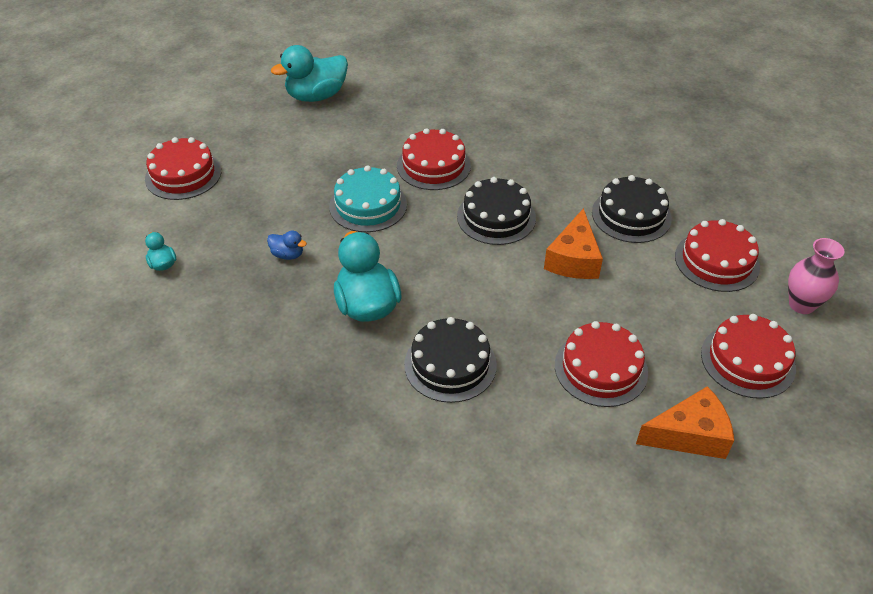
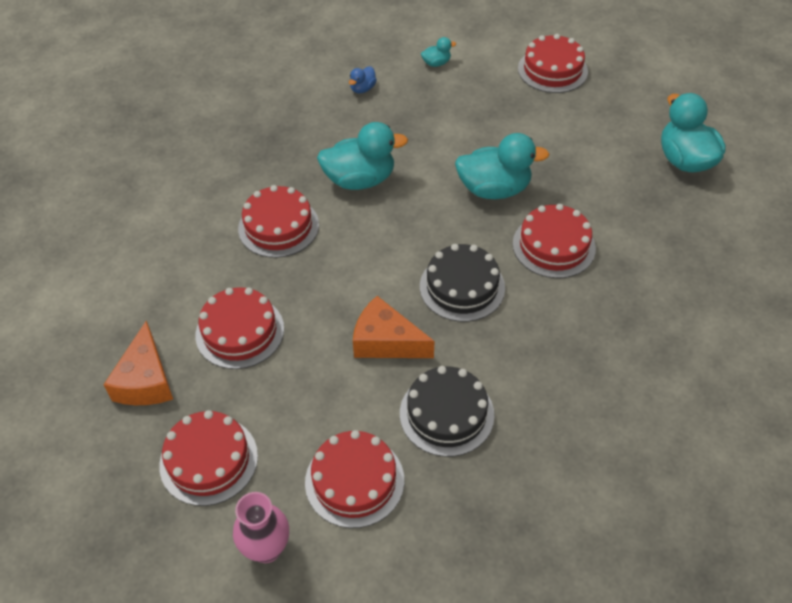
camera: 100 degrees right, 5 degrees up
(288, 254) = (434, 133): blue duck -> blue duck (362, 89)
(368, 205) = (494, 189): turquoise cake -> turquoise duck
(450, 364) = (278, 226): black cake -> red cake

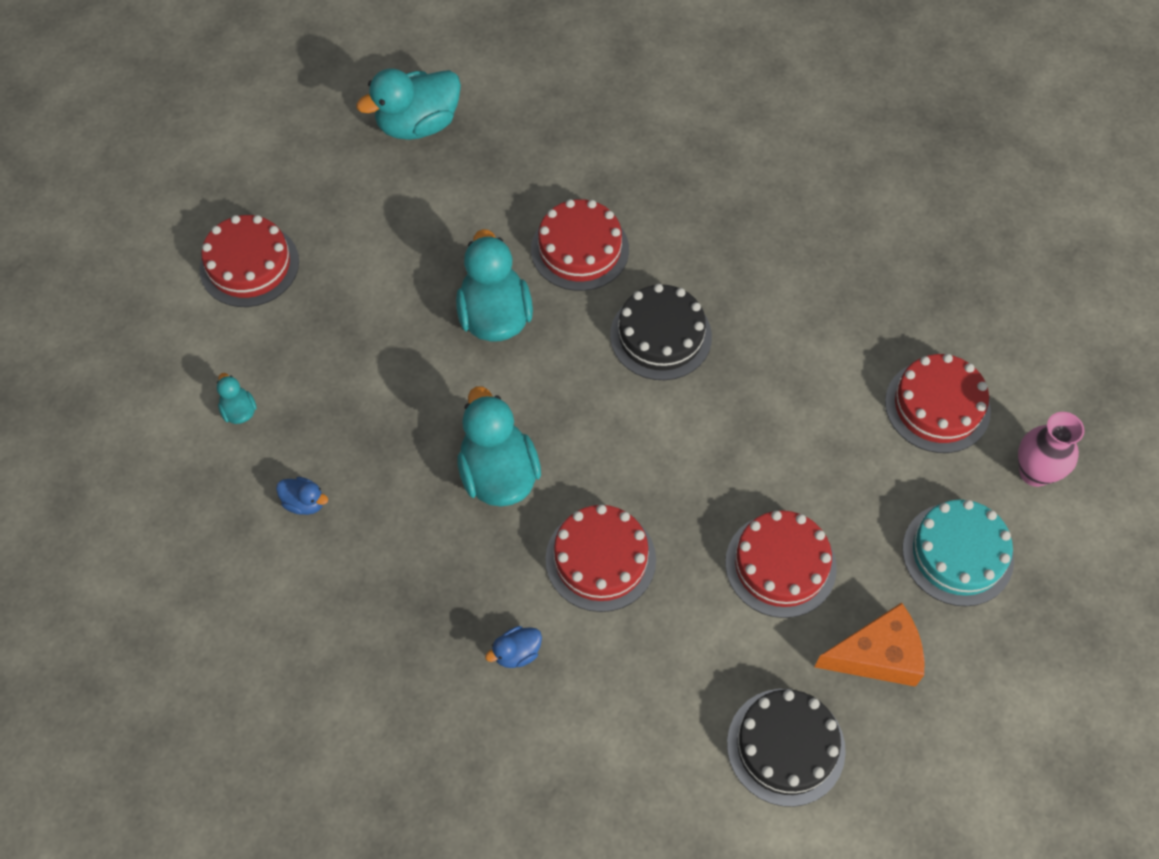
camera: 100 degrees left, 10 degrees up
(208, 460) = (957, 554): red cake -> turquoise cake
(226, 177) = (517, 653): none -> blue duck
(386, 342) = (757, 403): orange cheese -> none
(446, 414) = (835, 333): black cake -> black cake (786, 746)

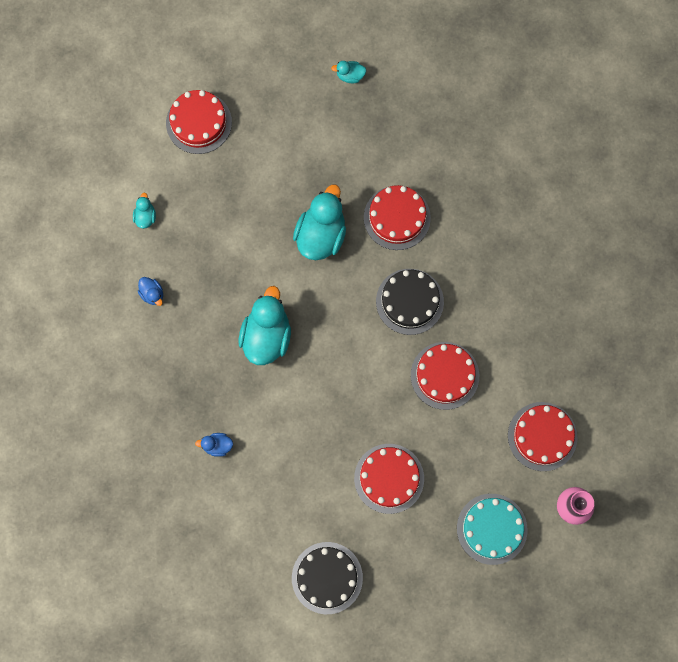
camera: 30 degrees right, 15 degrees up
(418, 124) = (350, 76): turquoise duck -> turquoise duck, size x0.46
(600, 559) = (293, 418): red cake -> red cake (444, 375)
(877, 655) = (408, 558): orange cheese -> none

